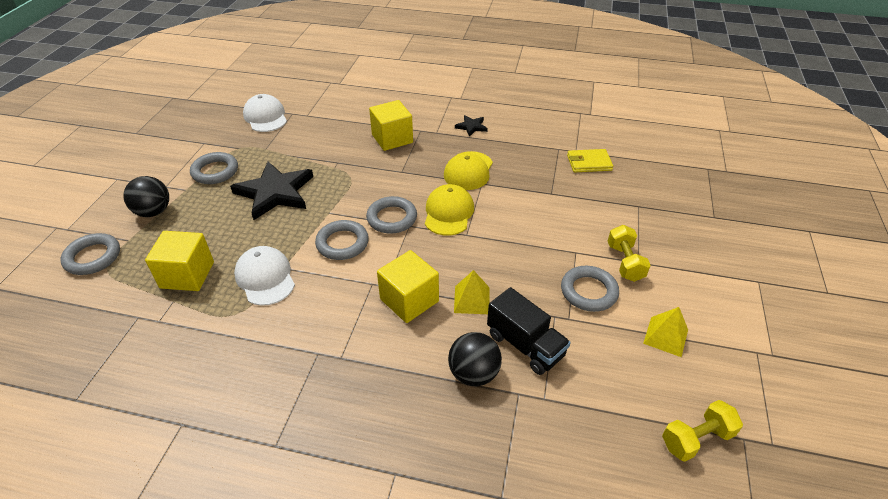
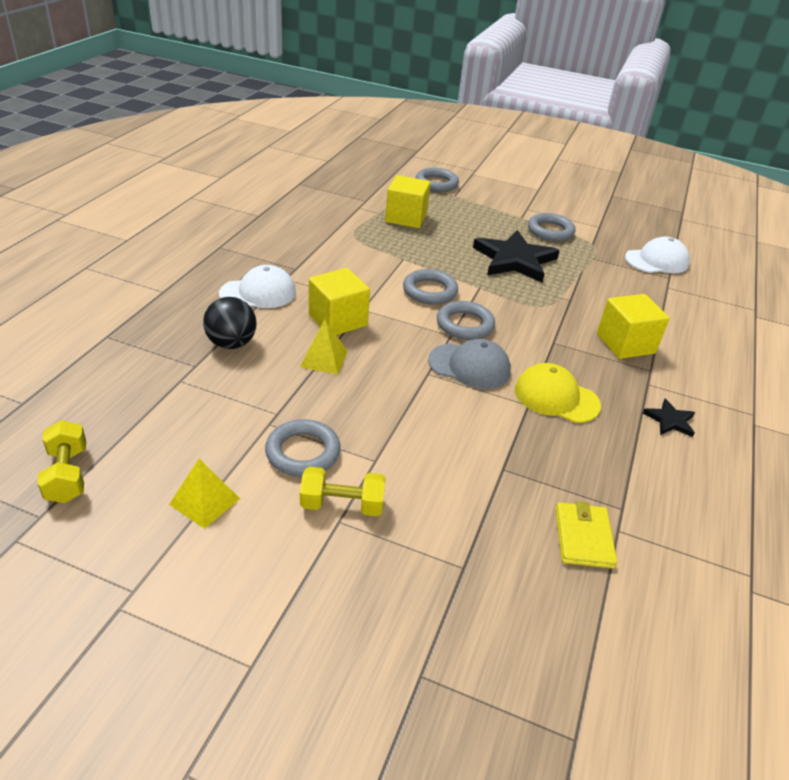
camera: 95 degrees right, 5 degrees down
(153, 212) = (490, 204): black ball -> none
(265, 278) = (392, 250): white cap -> white cap (258, 293)
(448, 213) = (469, 366): yellow cap -> grey cap
(525, 345) = (248, 382): black truck -> none

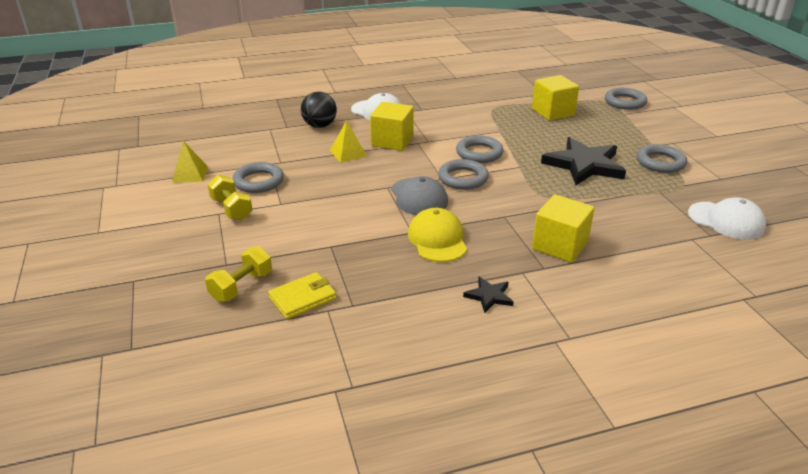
camera: 55 degrees right, 5 degrees down
(67, 475) = (169, 138): yellow dumbbell -> yellow dumbbell (241, 286)

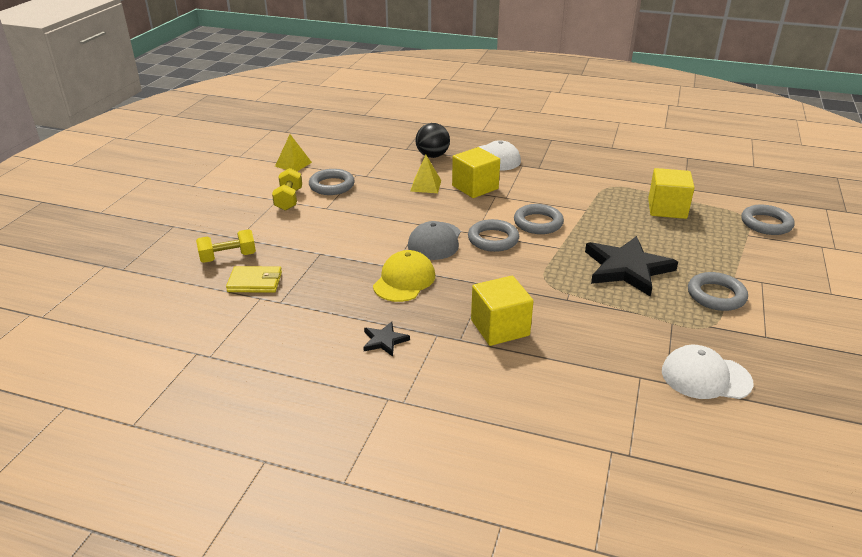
camera: 35 degrees right, 0 degrees up
(726, 221) = (705, 377): white cap -> white cap turned 120 degrees clockwise

